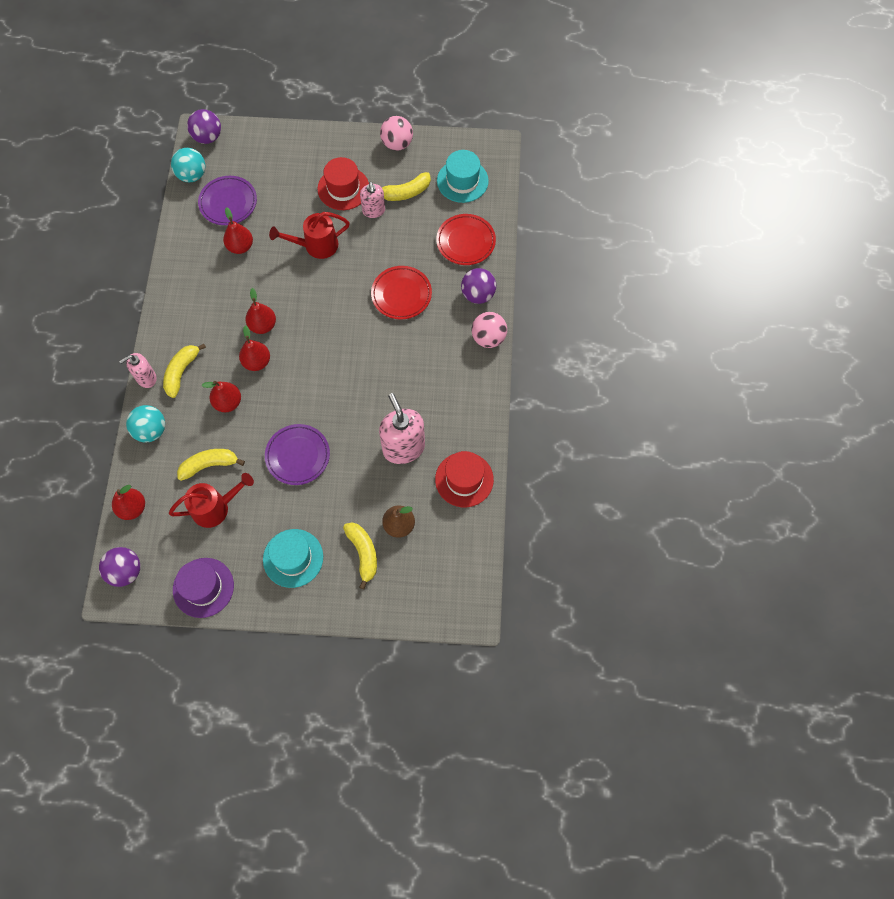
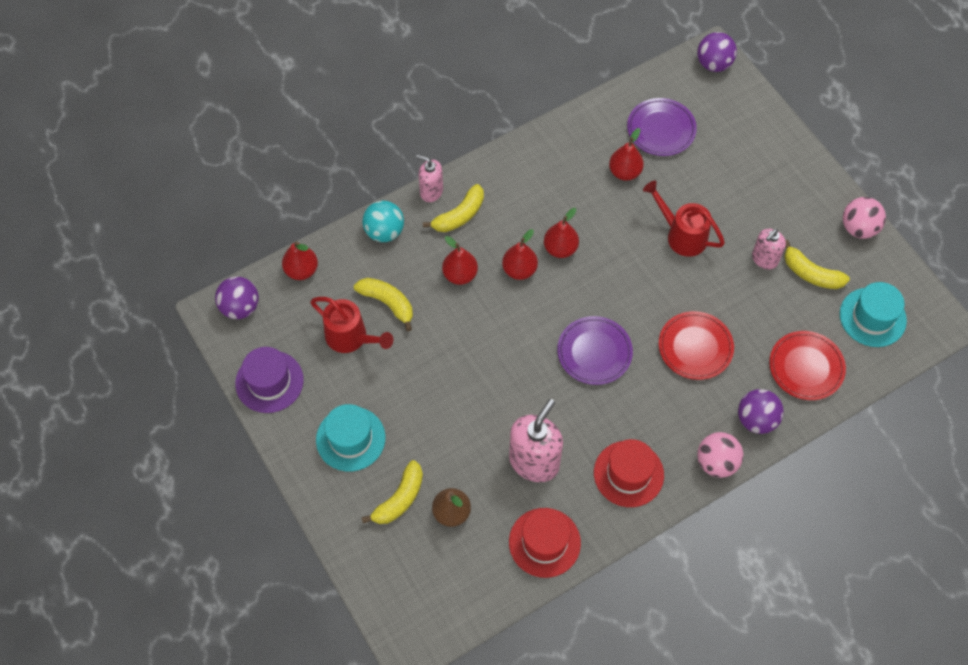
camera: 55 degrees right, 5 degrees down
(181, 372) = (459, 215): yellow banana -> yellow banana turned 150 degrees clockwise
(192, 175) = (663, 80): turquoise ball -> none
(298, 456) = (453, 372): purple plate -> purple plate (594, 352)
(343, 188) = (764, 215): red hat -> red hat (628, 474)

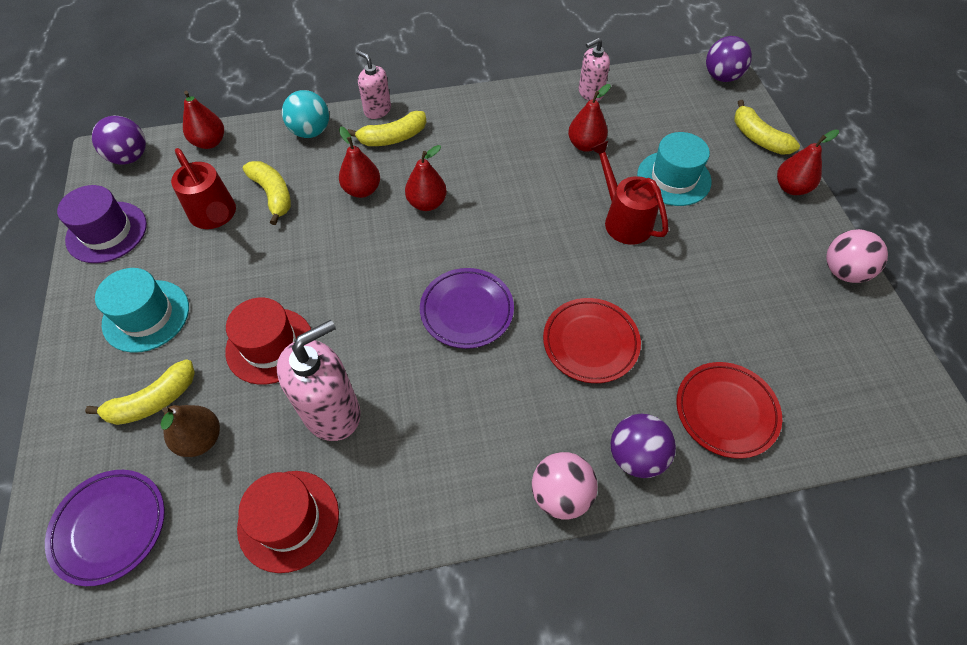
camera: 20 degrees right, 5 degrees down
(560, 248) = (481, 195): red pear -> red pear (791, 188)
(628, 474) = (439, 468): red hat -> red hat (270, 345)
(661, 129) = (641, 118): purple plate -> purple plate (110, 527)
(764, 259) = (713, 271): pink soap dispenser -> pink soap dispenser (590, 93)
(811, 273) = (767, 303): yellow banana -> yellow banana (758, 138)
(872, 317) = (835, 378): turquoise hat -> turquoise hat (673, 178)

